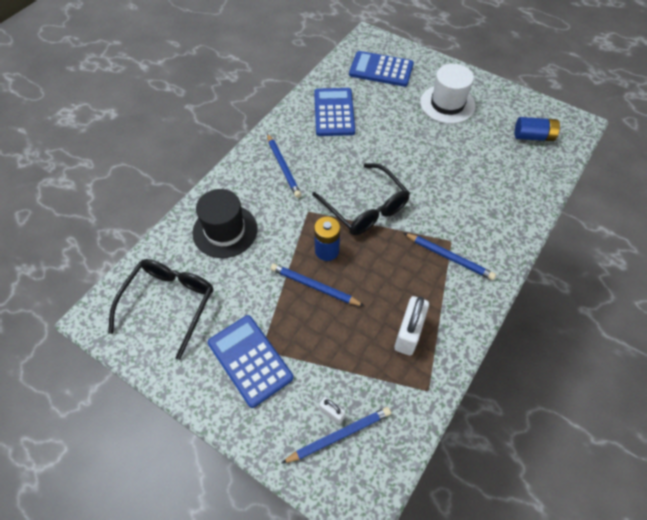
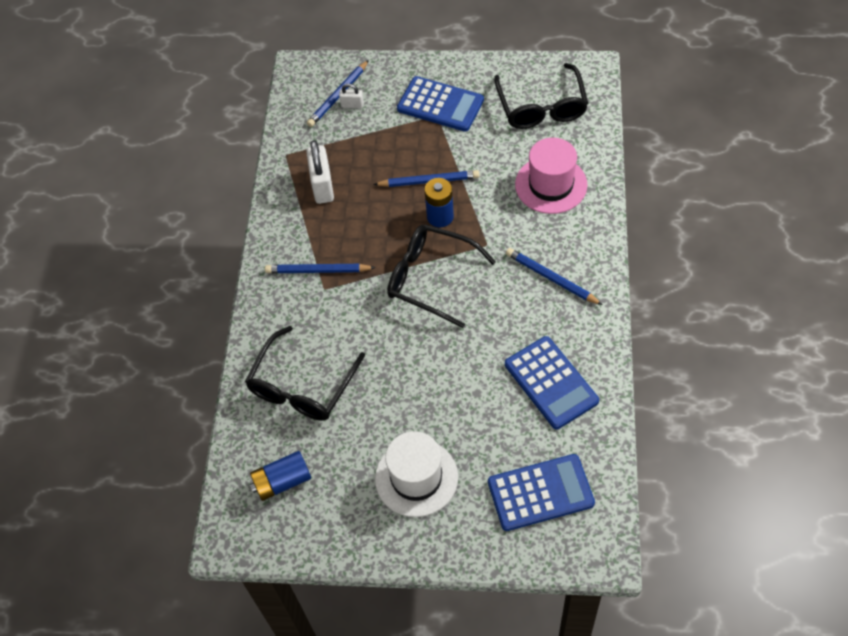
camera: 155 degrees right, 0 degrees up
(225, 231) = (551, 185): black hat -> pink hat
(497, 183) = (302, 385): none -> black glasses

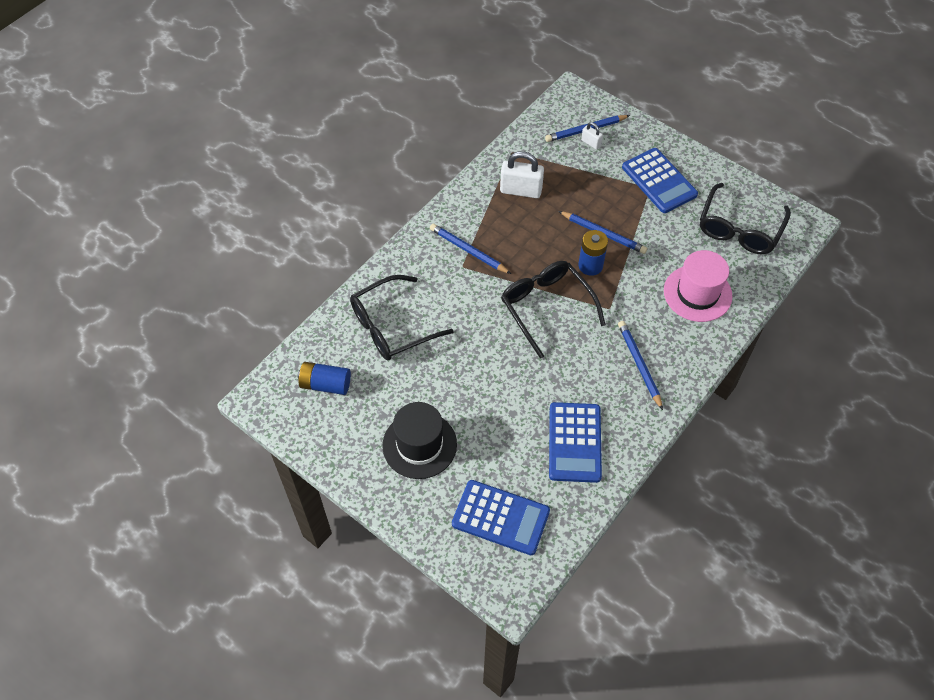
camera: 30 degrees right, 0 degrees up
(322, 186) = (521, 190): white padlock -> white padlock turned 75 degrees clockwise
(416, 478) = (419, 445): white hat -> black hat

